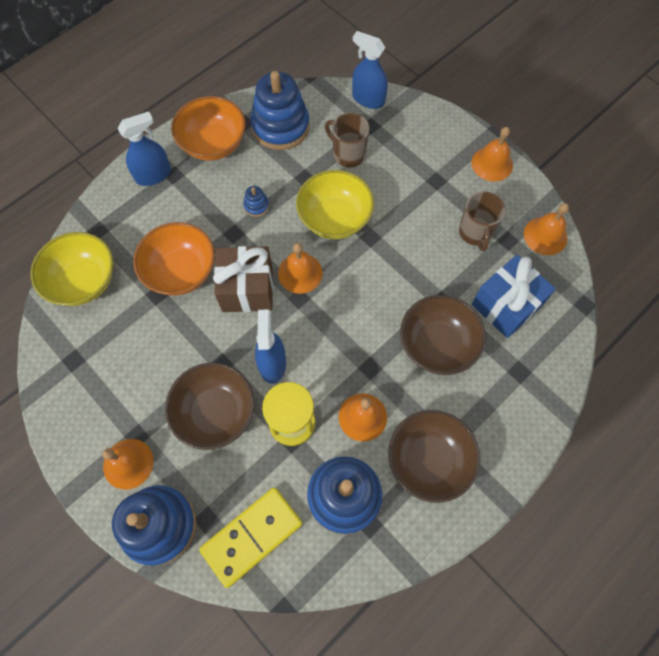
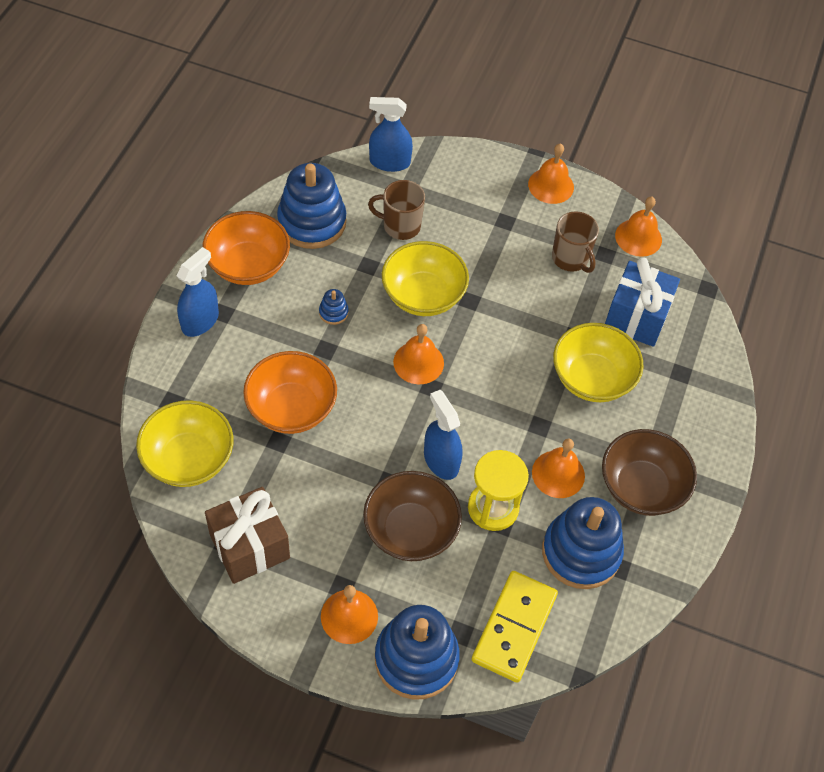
camera: 30 degrees left, 10 degrees down
(247, 289) = (373, 399): brown gift -> brown gift (249, 546)
(437, 345) = (592, 378): brown bowl -> yellow bowl

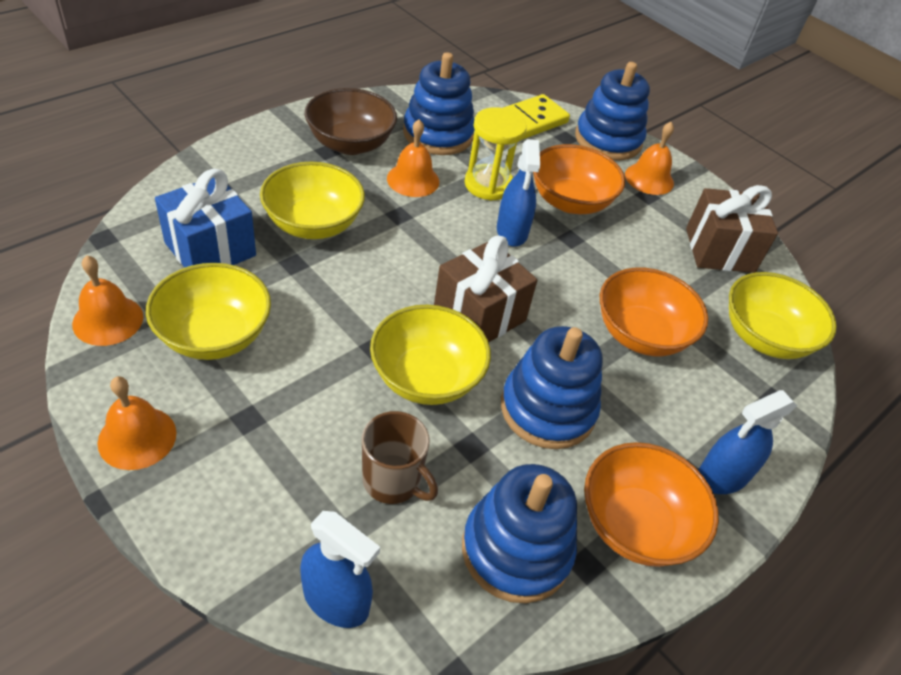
camera: 155 degrees left, 10 degrees down
(333, 312) = (547, 409): blue stacking toy -> blue stacking toy, size x2.43
(410, 530) = (570, 201): brown bowl -> orange bowl
(418, 362) = (479, 314): orange bell -> brown gift
(571, 259) = (214, 335): brown mug -> yellow bowl

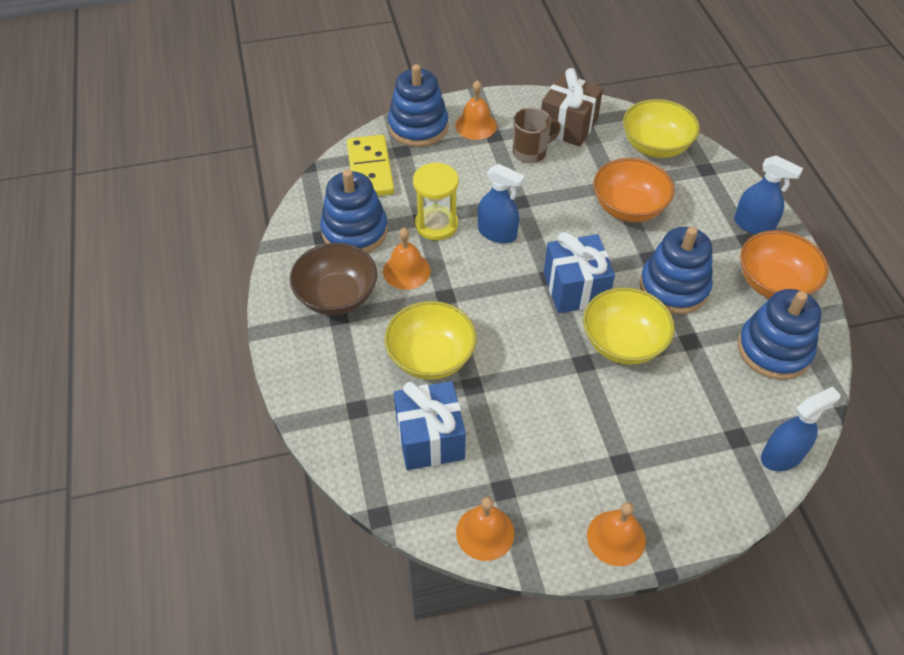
camera: 55 degrees left, 5 degrees up
(214, 335) = (531, 462): yellow bowl -> none
(393, 481) = (704, 394): brown mug -> brown mug (530, 152)
(479, 314) = (575, 288): brown gift -> blue gift
(570, 201) = (480, 183): orange bowl -> none
(722, 476) = (753, 225): blue spray bottle -> blue spray bottle turned 60 degrees counterclockwise

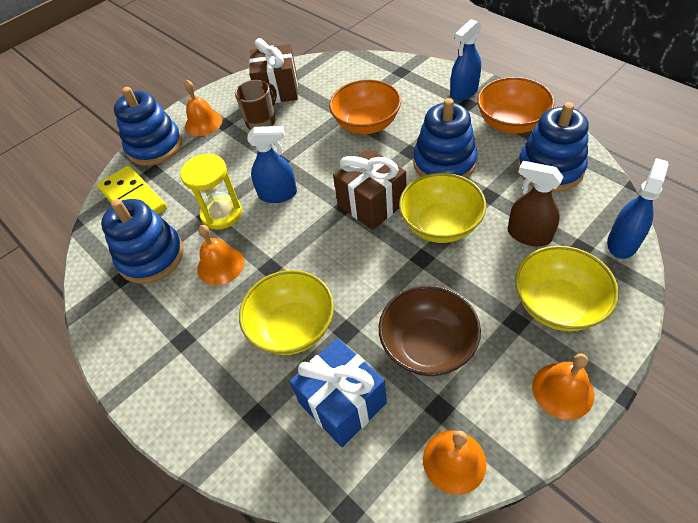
camera: 25 degrees left, 0 degrees up
(336, 296) = (170, 322): brown bowl -> brown bowl (428, 345)
(575, 288) = (372, 203): blue gift -> brown gift
(655, 146) = (353, 73): yellow bowl -> yellow bowl (557, 305)
(698, 398) = (528, 235): none -> brown spray bottle
(753, 225) = (464, 92): blue spray bottle -> blue spray bottle turned 135 degrees clockwise

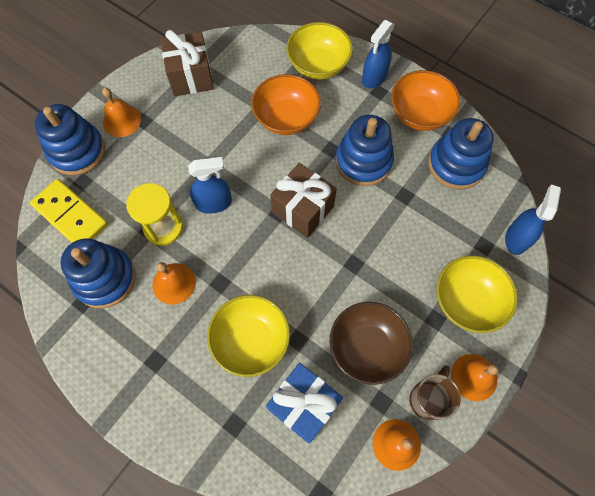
camera: 15 degrees left, 15 degrees up
(262, 122) = (182, 117): brown mug -> brown mug (427, 399)
(440, 225) = (366, 229): yellow bowl -> yellow bowl (318, 65)
(528, 235) = (441, 235): brown spray bottle -> none

